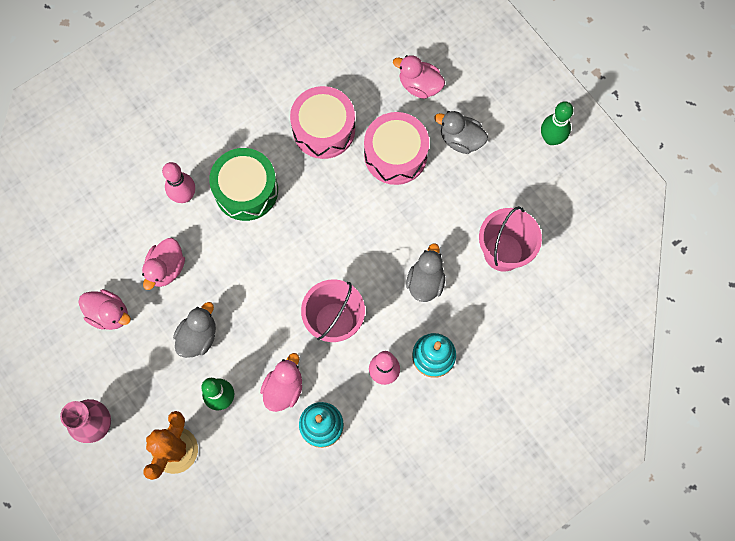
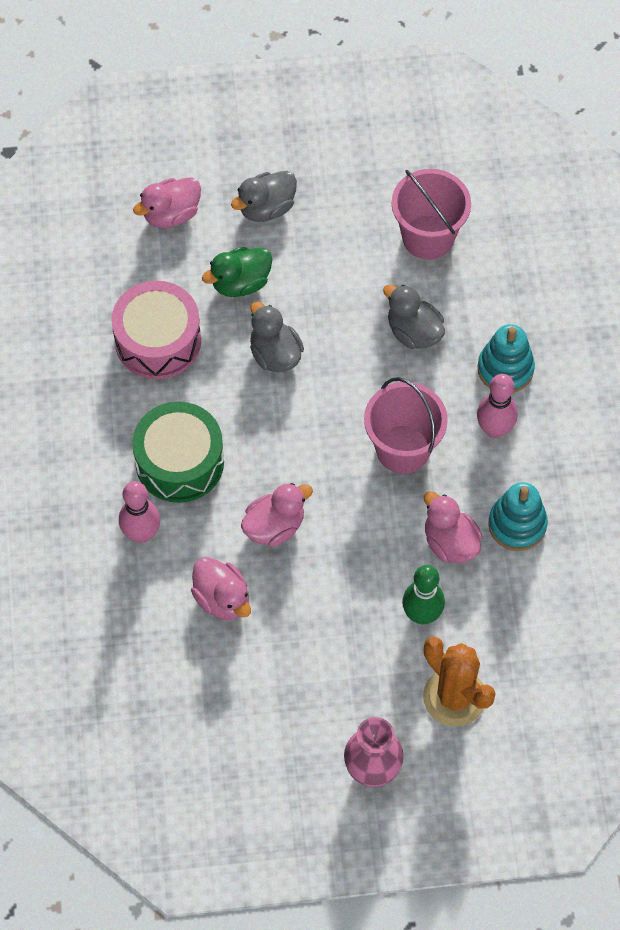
camera: 60 degrees left, 10 degrees down
(109, 314) = (240, 691): pink duck -> pink duck (274, 526)
(198, 337) = (331, 604): grey duck -> grey duck (275, 354)
(395, 155) = (240, 283): pink drum -> green duck
(551, 138) = (325, 120): green bowling pin -> none

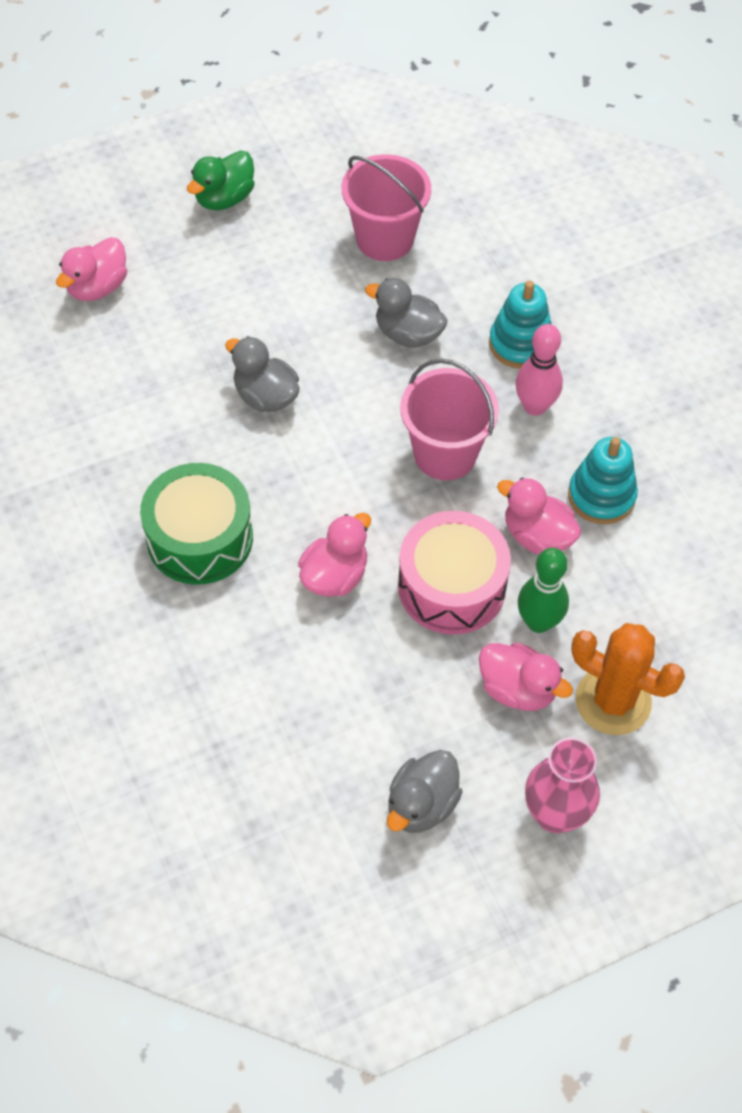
camera: 20 degrees left, 5 degrees down
(141, 533) = (183, 628): pink bowling pin -> none
(158, 341) = (128, 418): pink drum -> pink drum (452, 586)
(222, 599) = (305, 673): pink duck -> pink duck (517, 689)
(240, 283) = (200, 335): green duck -> green duck (224, 198)
(266, 208) = (200, 255): grey duck -> grey duck (421, 805)

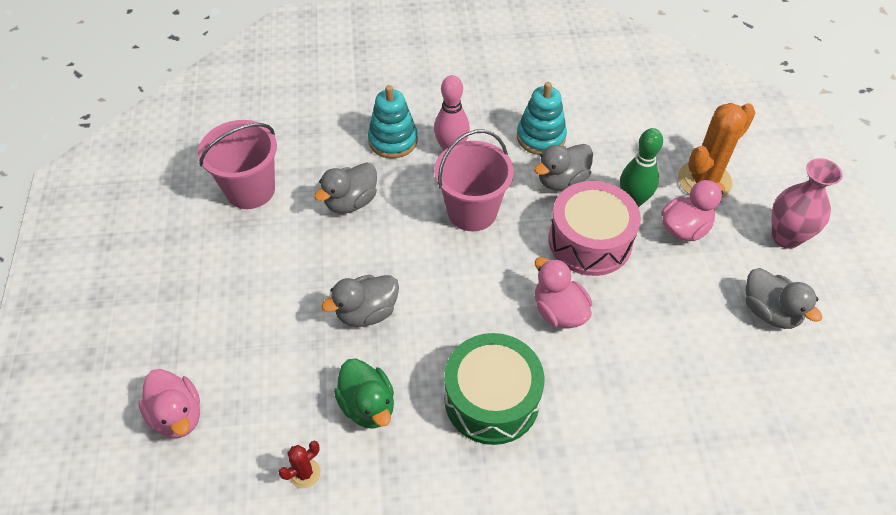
camera: 70 degrees left, 5 degrees down
(70, 405) = (304, 473): none -> red cactus
(224, 198) = (138, 287): green duck -> green duck (368, 406)
(537, 535) = (562, 180): pink duck -> grey duck

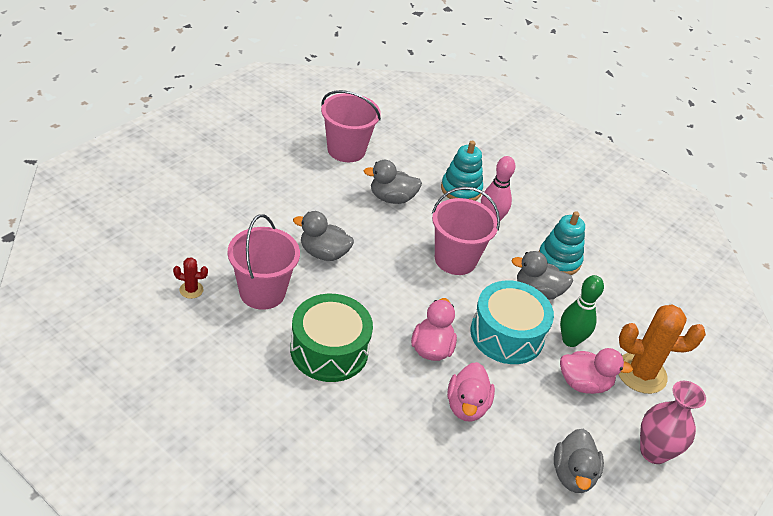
camera: 40 degrees right, 10 degrees down
(178, 415) = (172, 214): pink duck -> pink duck (466, 406)
(368, 406) = (262, 292): green duck -> pink bucket
(590, 241) = (507, 334): pink drum -> turquoise drum

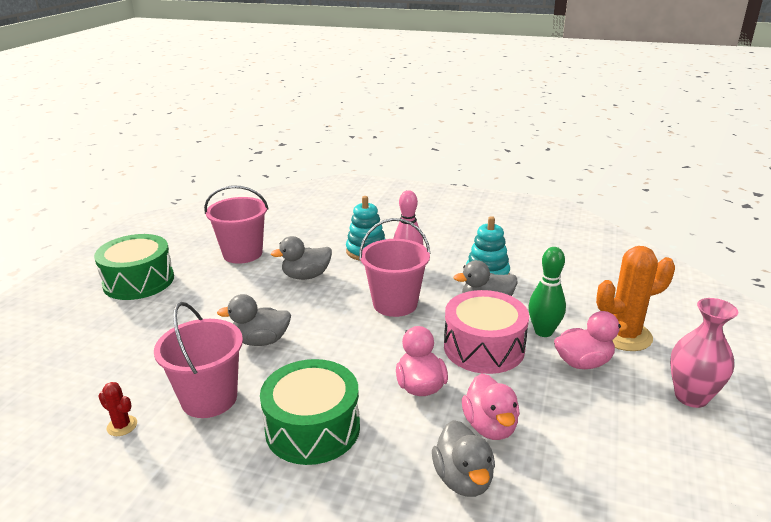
camera: 15 degrees left, 15 degrees down
(191, 290) = (122, 426): red cactus -> red cactus turned 45 degrees clockwise
(245, 149) = (139, 281): none -> green drum
(507, 334) = (484, 347): turquoise drum -> pink drum
(573, 474) = (639, 450): grey duck -> grey duck (463, 479)

